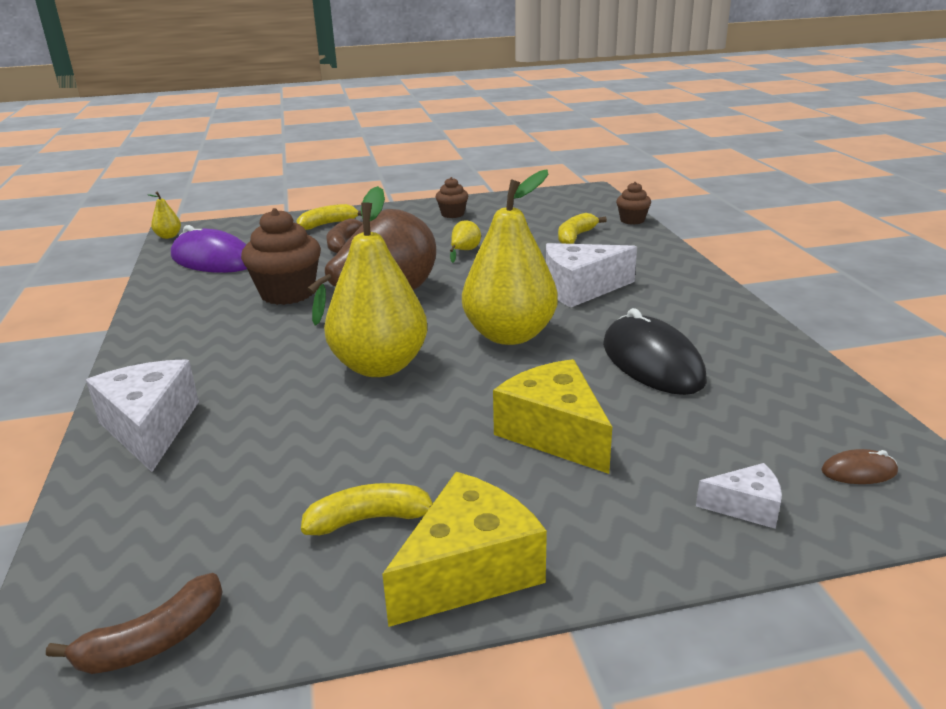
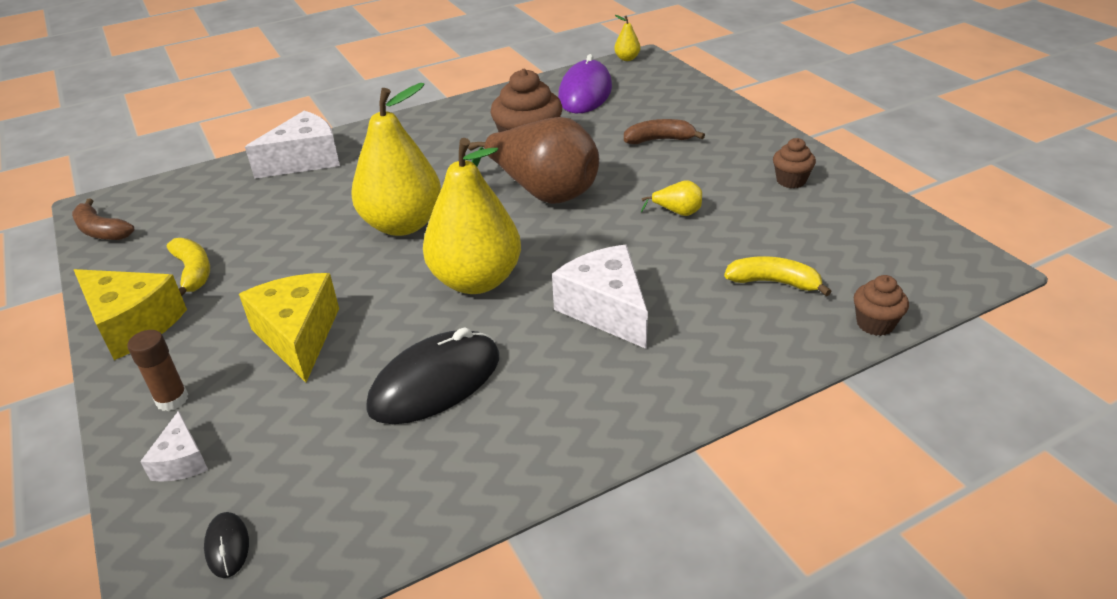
camera: 75 degrees right, 10 degrees up
(328, 224) = (705, 118): yellow banana -> none
(554, 433) = (298, 336): yellow cheese -> yellow cheese turned 60 degrees counterclockwise
(642, 521) = (172, 400): none -> brown glue stick
(859, 471) = (227, 546): brown mouse -> black mouse

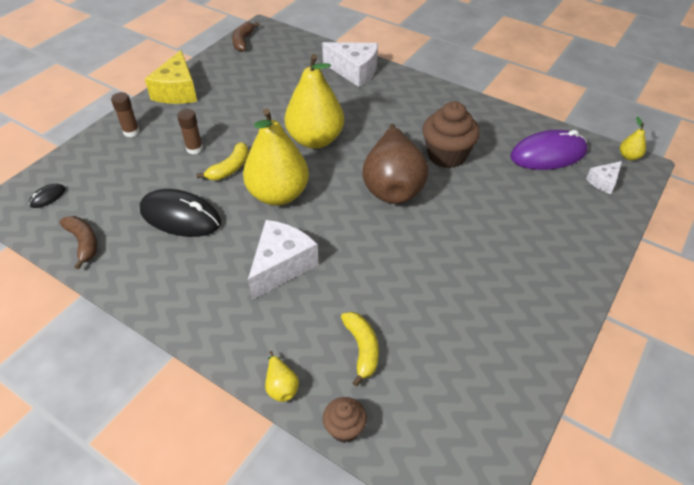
camera: 60 degrees right, 10 degrees up
(181, 461) = (93, 156): white cheese -> white cheese (603, 182)
(193, 272) = (227, 87): yellow banana -> yellow banana (230, 168)
(298, 336) = (194, 149): yellow cheese -> brown glue stick
(659, 140) = (512, 220): brown banana -> brown banana (83, 243)
(677, 212) = (417, 264): yellow pear -> yellow pear (281, 386)
(791, 181) = (515, 322): brown cupcake -> none

